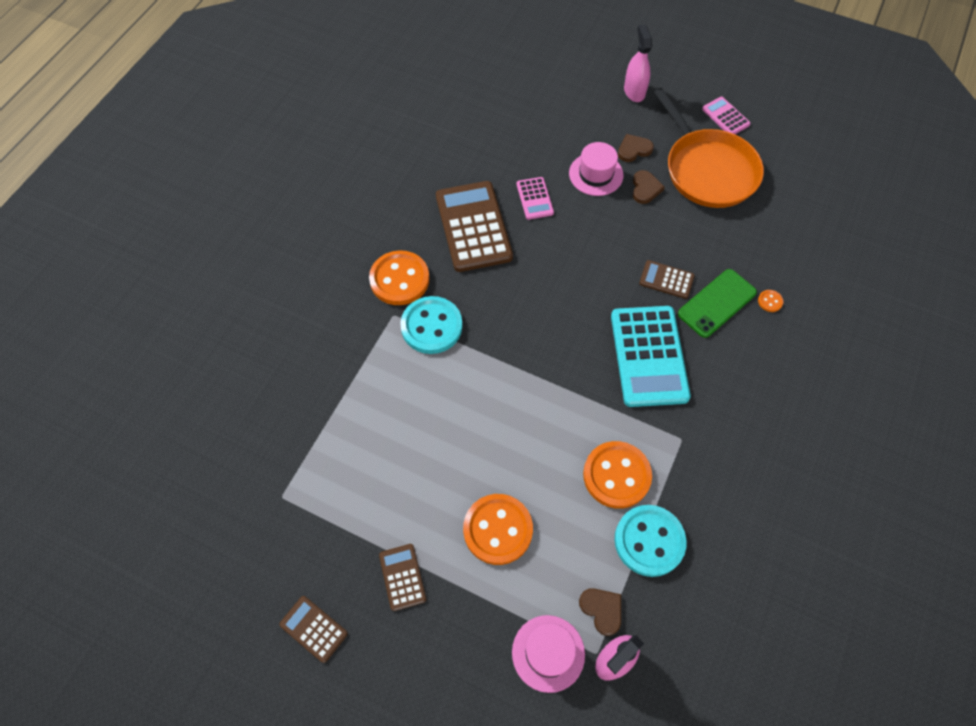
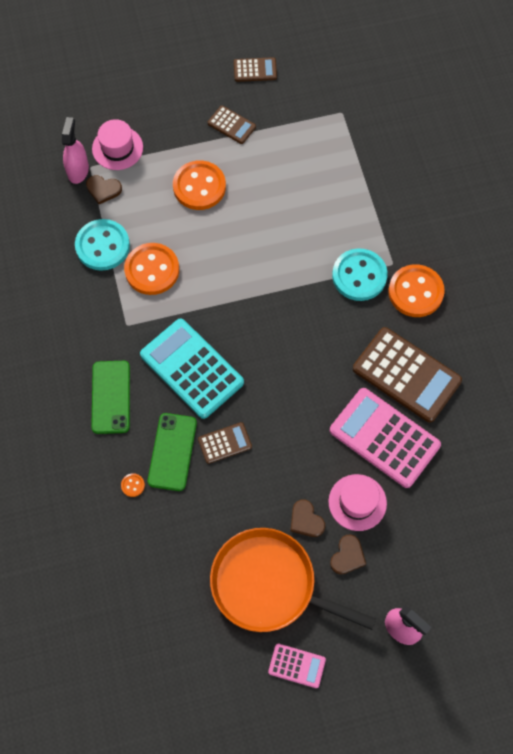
camera: 140 degrees right, 5 degrees up
(534, 198) = (384, 438): pink calculator -> pink calculator, size x2.04
(742, 384) = (110, 397): none -> green phone

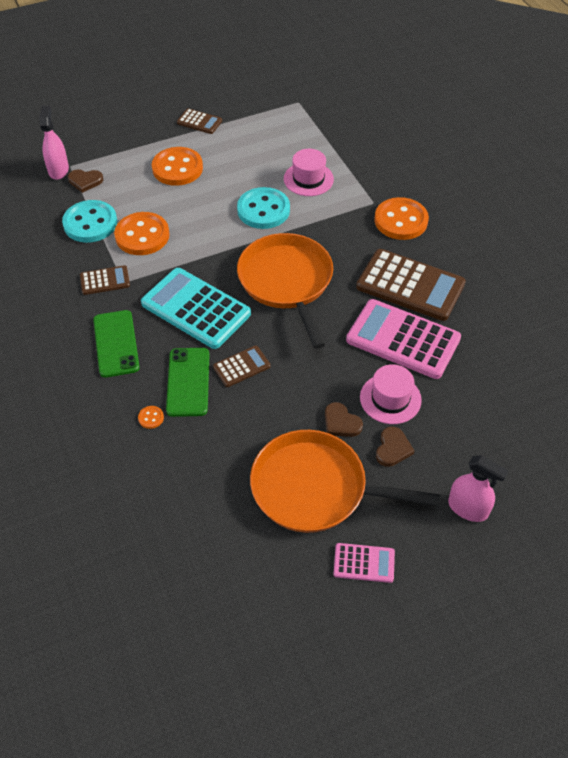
camera: 10 degrees left, 15 degrees down
(117, 148) = (94, 150): pink hat -> pink hat (308, 179)
(255, 70) = (213, 82): brown calculator -> brown calculator (105, 280)
(285, 351) = (287, 282): none -> orange pan
(359, 276) = (344, 215): turquoise button -> turquoise button (263, 210)

